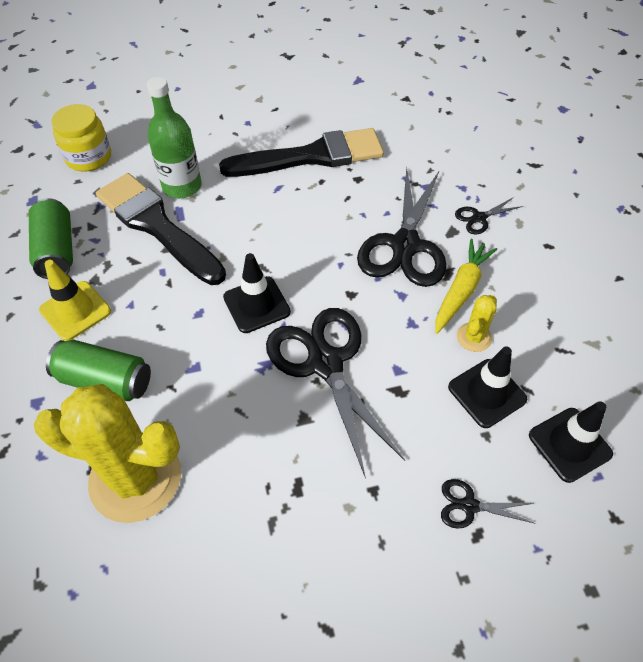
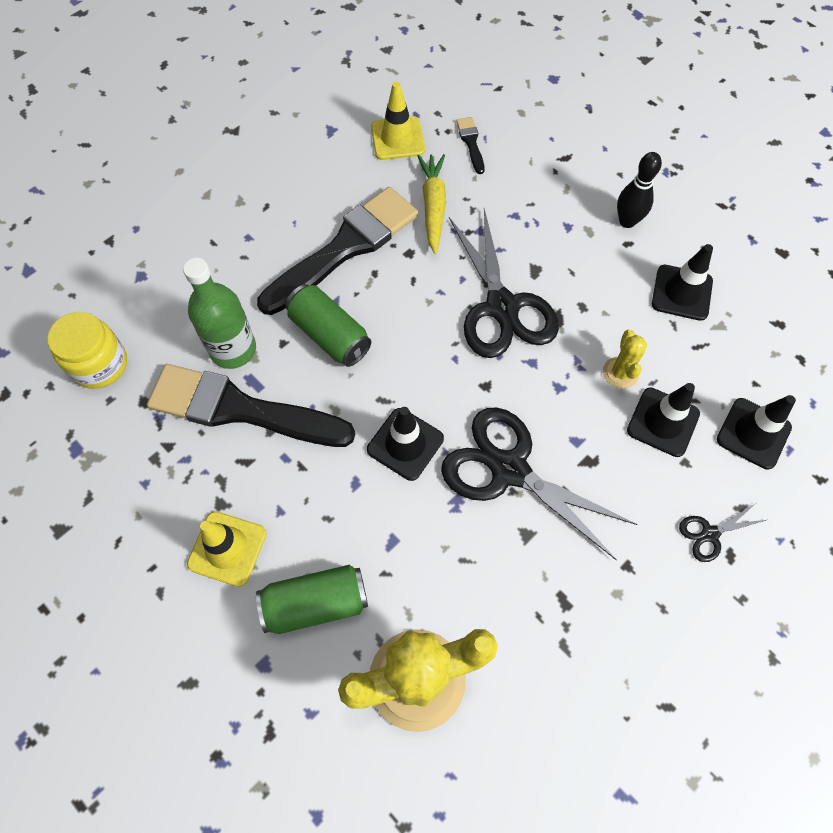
camera: 30 degrees left, 10 degrees up
(57, 250) = (153, 493): green can -> green can (330, 335)
(405, 103) = (397, 138): none -> yellow traffic cone
(461, 126) = (471, 143): none -> black brush
(461, 291) = (581, 330): yellow carrot -> yellow carrot (433, 207)
(479, 218) = (550, 243): black scissors -> none
(559, 229) = (627, 221): none -> black bowling pin
(574, 302) = (682, 293): none -> black traffic cone

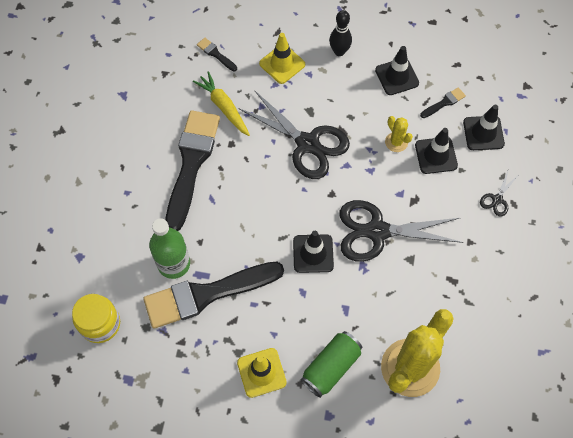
camera: 35 degrees left, 0 degrees up
(330, 335) = (223, 220): green can -> none
(397, 138) = (169, 76): yellow traffic cone -> yellow traffic cone (282, 64)
(724, 362) = (444, 103): none -> black brush

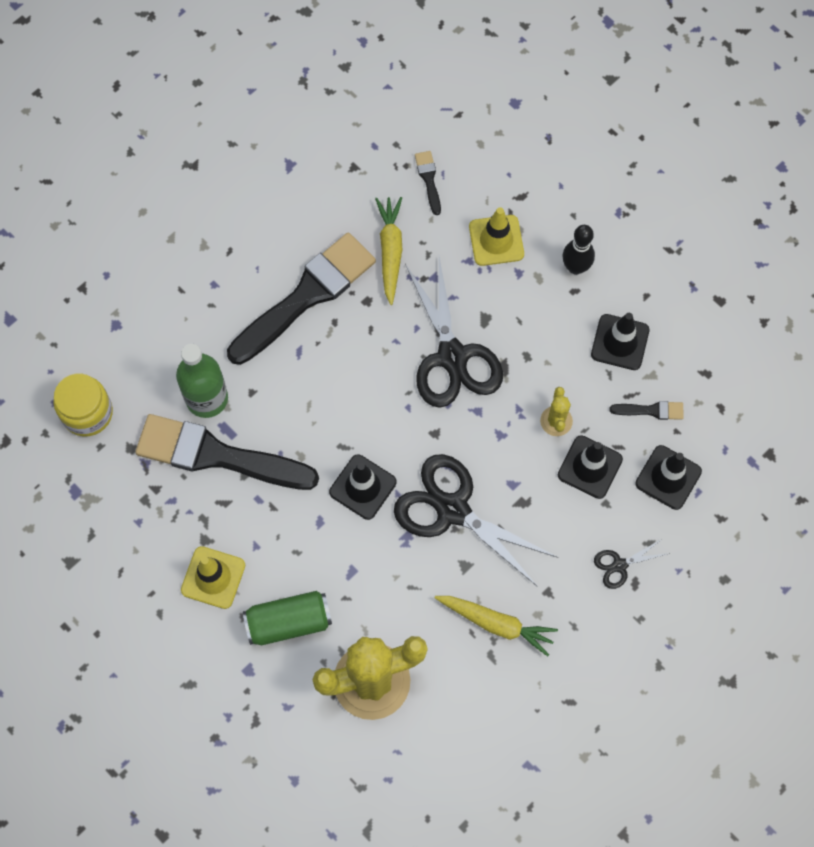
camera: 35 degrees right, 5 degrees up
(455, 281) = (496, 623): none -> yellow carrot

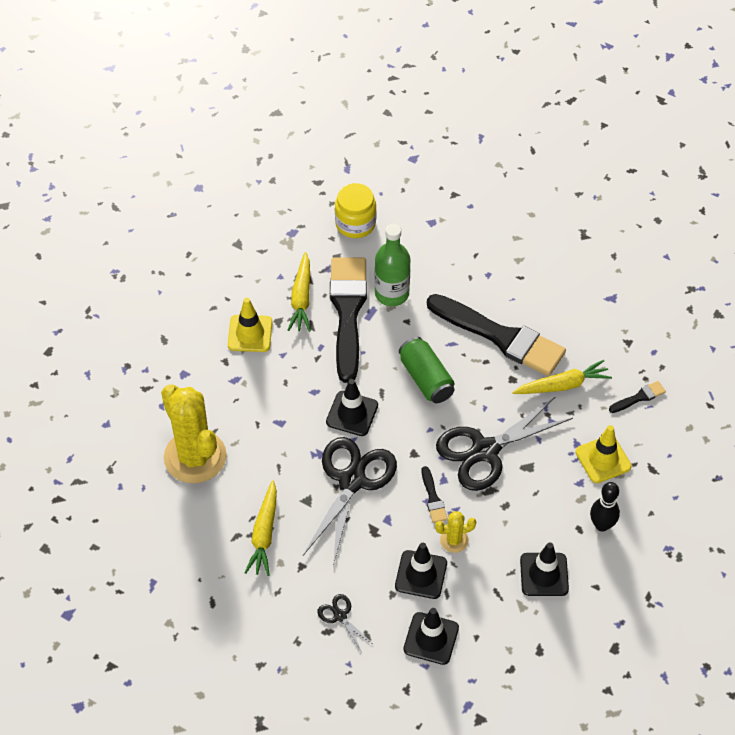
camera: 75 degrees right, 15 degrees down
(179, 504) = (301, 298): none -> yellow carrot
(289, 622) = (228, 390): green can -> green can (426, 379)
(651, 410) = (488, 612): black brush -> black brush (433, 498)

